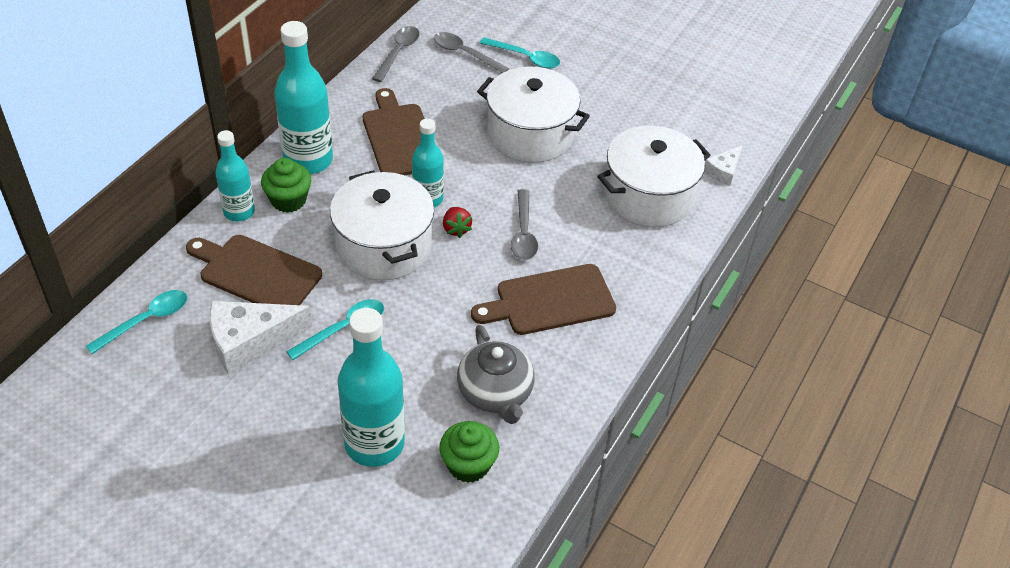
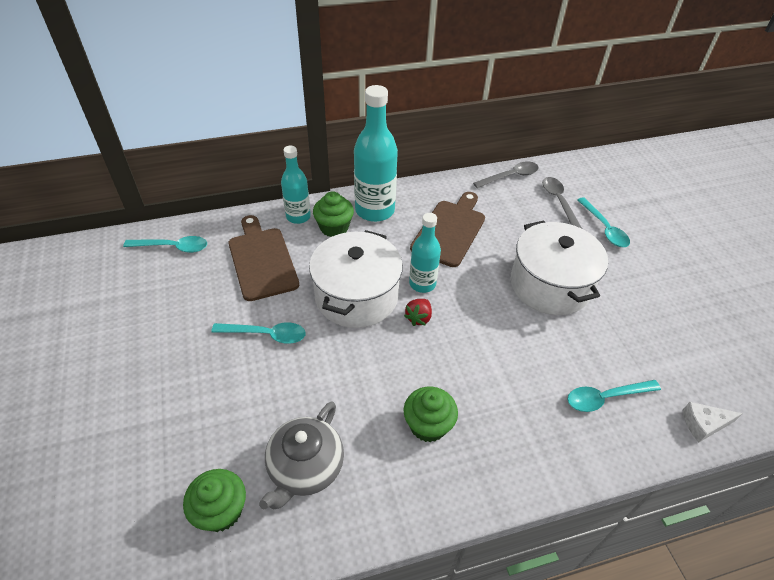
camera: 45 degrees right, 0 degrees up
(249, 341) = (206, 300): white cheese -> none
(374, 443) = (186, 434): turquoise bottle -> none
(523, 233) = (465, 355): grey spoon -> none
(550, 301) = (428, 425): brown cutting board -> green cupcake
(648, 196) = (605, 398): white pot -> turquoise spoon

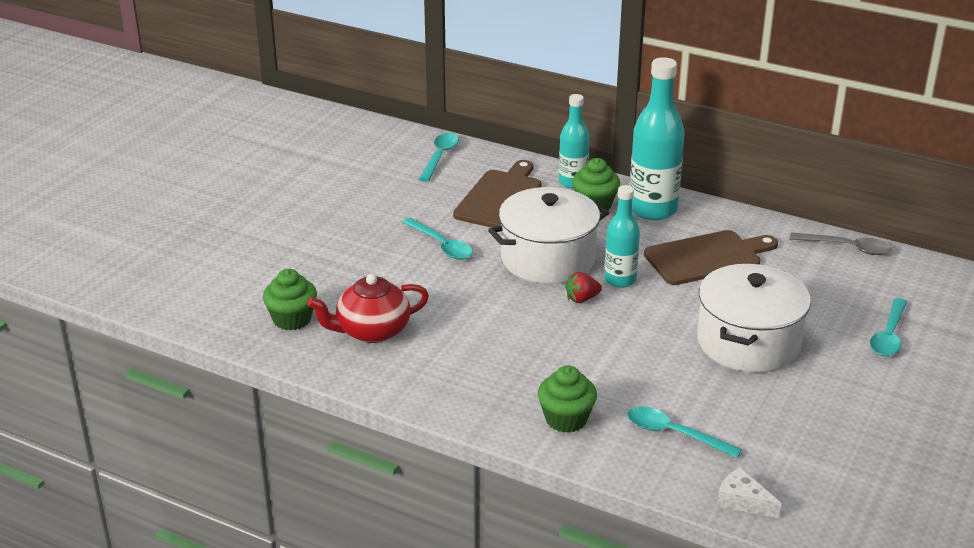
camera: 45 degrees right, 15 degrees down
(173, 247) = (440, 156): turquoise spoon -> turquoise spoon turned 120 degrees counterclockwise
(305, 468) = (372, 331): grey teapot -> red teapot
(428, 425) = (493, 361): green cupcake -> green cupcake (566, 419)
(558, 201) = (871, 291): grey spoon -> none

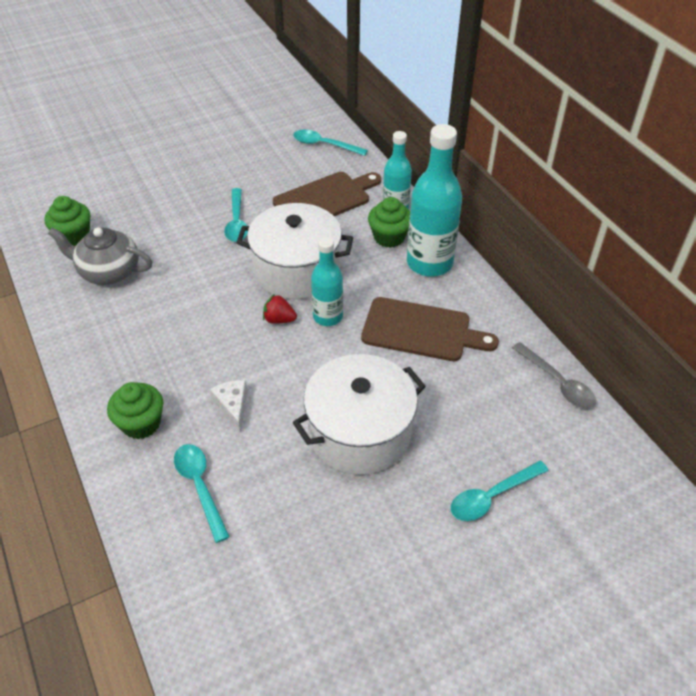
camera: 35 degrees right, 15 degrees up
(372, 331) = (109, 272): red teapot -> grey teapot
(440, 156) = (324, 145): turquoise spoon -> turquoise spoon turned 120 degrees counterclockwise
(742, 501) = (174, 588): white cheese -> white cheese (232, 406)

